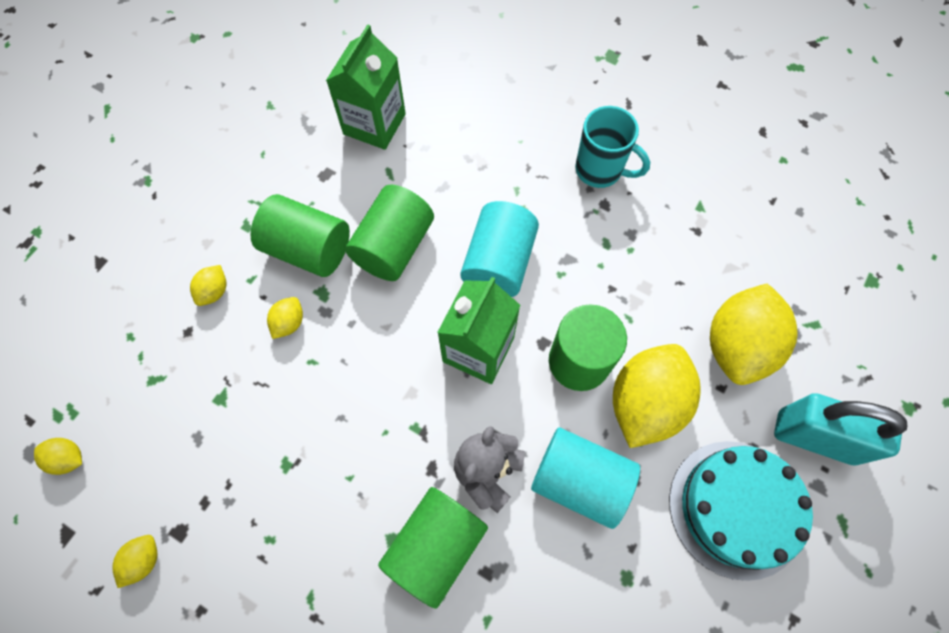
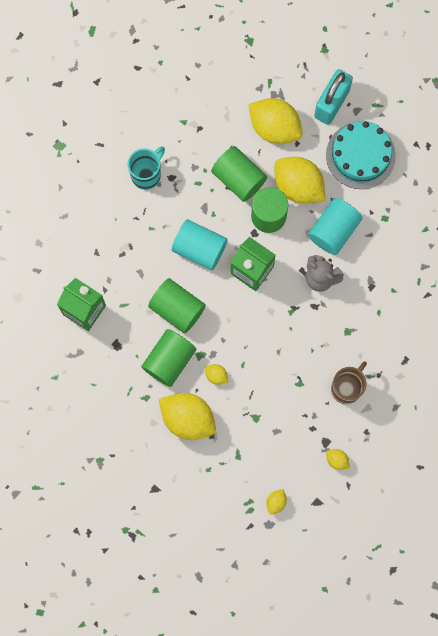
camera: 80 degrees left, 10 degrees up
(214, 291) = (188, 418): yellow lemon -> yellow lemon, size x2.30
(284, 556) = (347, 388): none -> brown mug
(435, 546) = (354, 310): green cylinder -> green cylinder (238, 178)

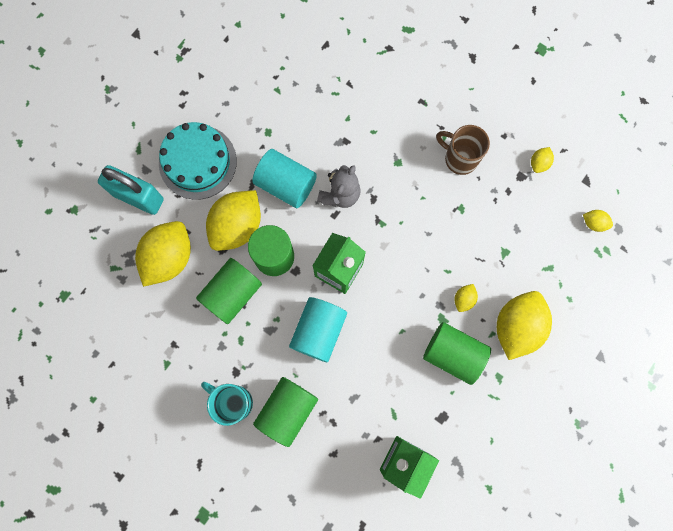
camera: 95 degrees left, 0 degrees up
(177, 309) = (392, 350): green cylinder -> green cylinder (287, 410)

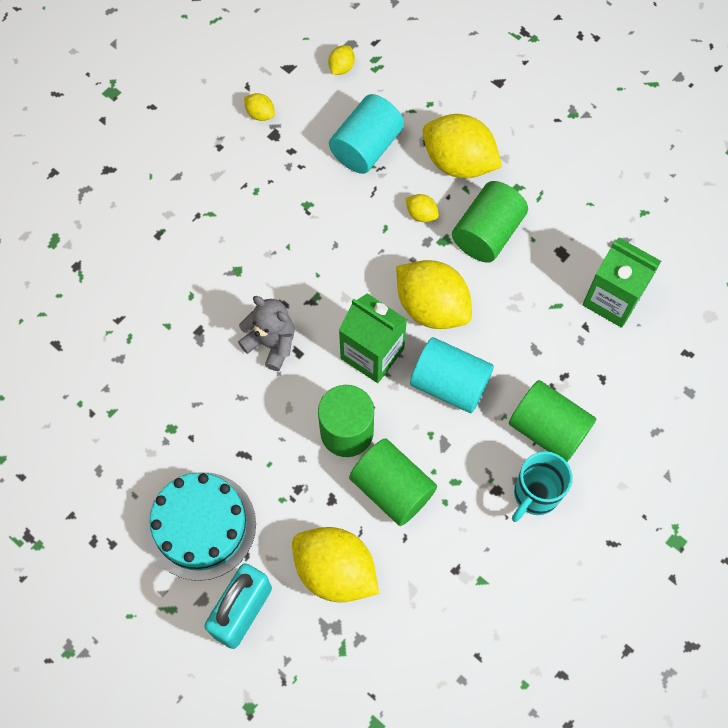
camera: 85 degrees left, 10 degrees down
(237, 226) = (300, 477): yellow lemon -> yellow lemon (432, 307)
(286, 184) = (249, 410): turquoise cylinder -> turquoise cylinder (366, 147)
(459, 158) = (242, 199): brown mug -> none

